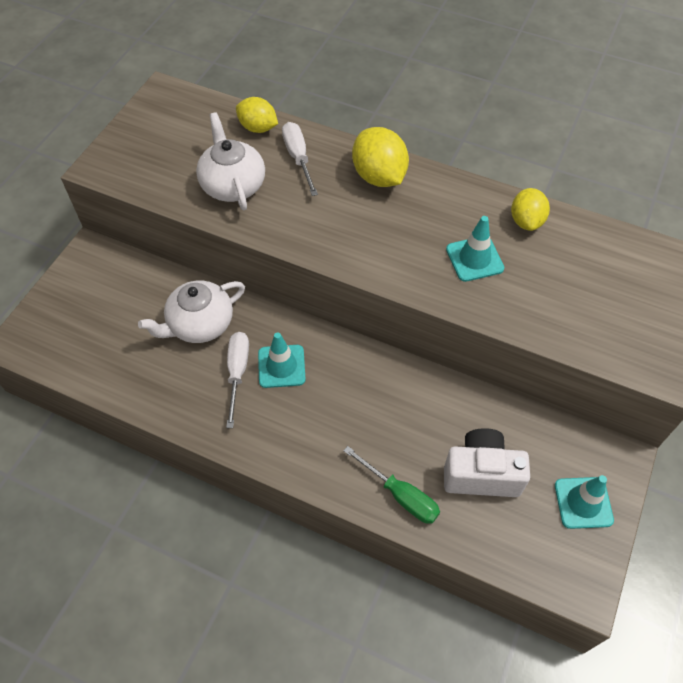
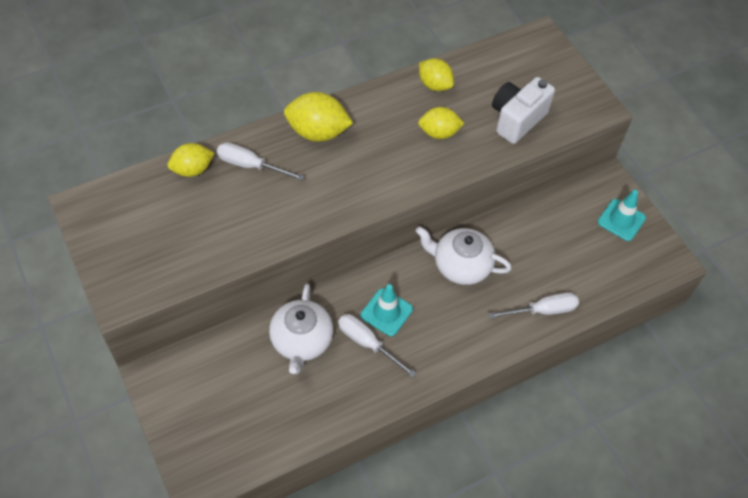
camera: 55 degrees left, 0 degrees up
(233, 185) = (235, 222): white teapot -> white teapot (460, 265)
(400, 495) = (542, 310): green screwdriver -> white screwdriver
(474, 259) = (439, 133): turquoise traffic cone -> yellow lemon
(481, 474) = (562, 256): white camera -> white camera (517, 119)

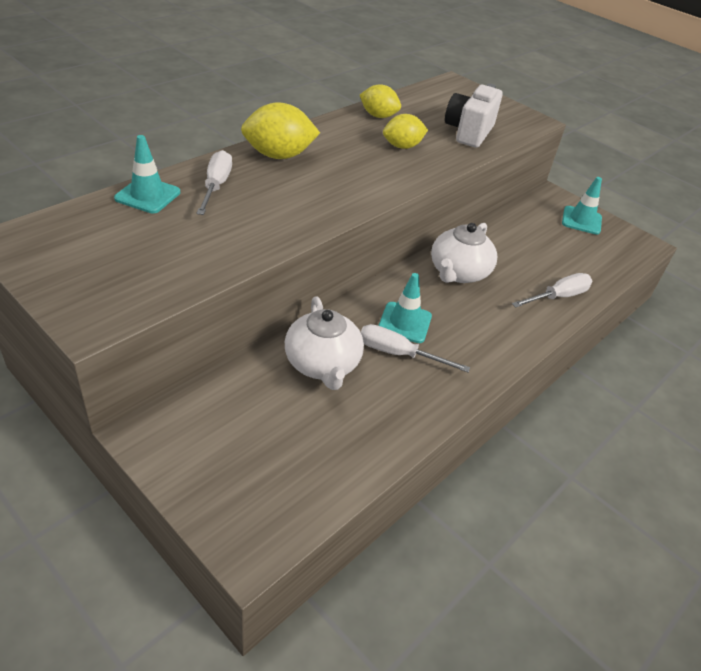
camera: 20 degrees left, 15 degrees down
(192, 170) = (148, 195): yellow lemon -> turquoise traffic cone
(250, 165) = (216, 186): white screwdriver -> white screwdriver turned 90 degrees clockwise
(460, 265) = (458, 272): white teapot -> white teapot turned 60 degrees counterclockwise

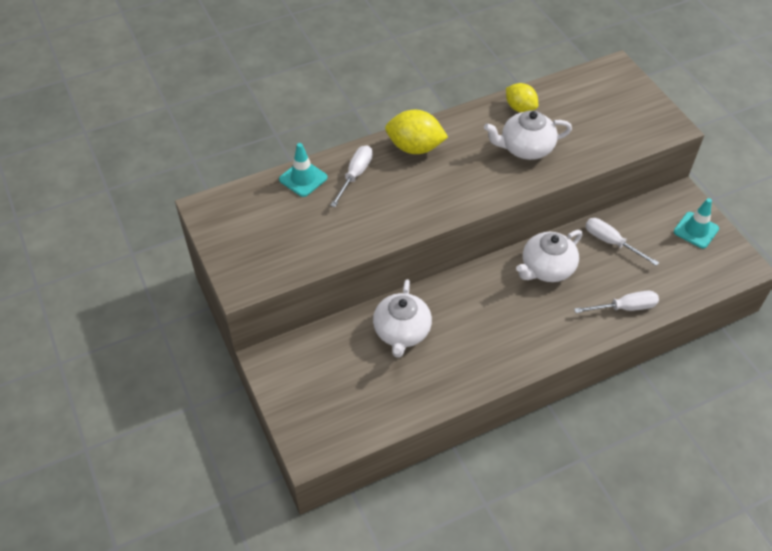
camera: 25 degrees right, 10 degrees up
(398, 354) = (462, 334): white screwdriver -> white screwdriver (611, 242)
(402, 146) = (525, 148): yellow lemon -> white teapot
(404, 322) = (479, 308): turquoise traffic cone -> none
(469, 132) = (597, 137): white camera -> none

